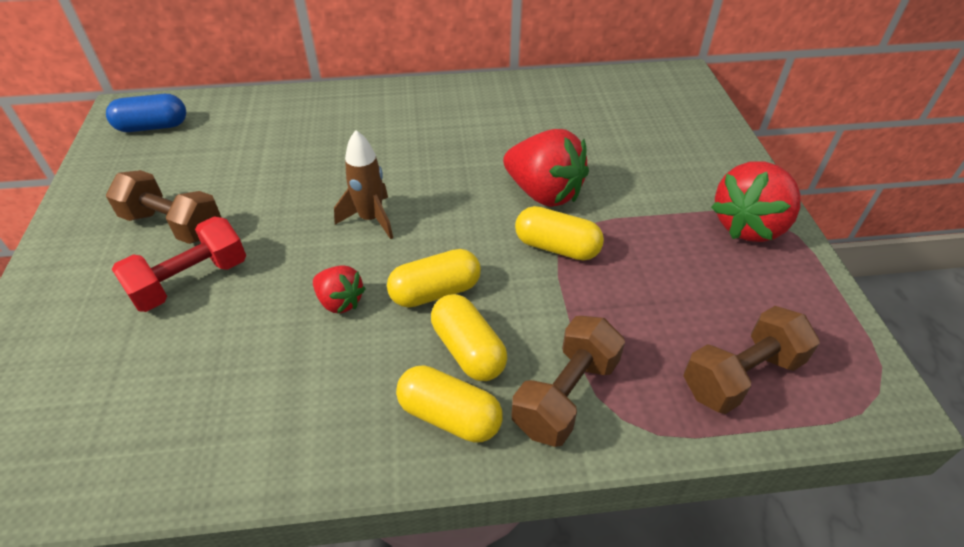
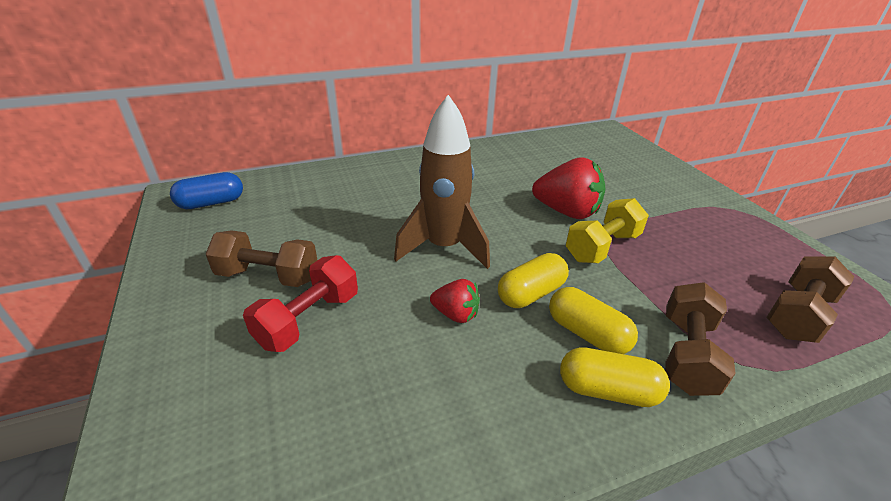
camera: 15 degrees left, 10 degrees down
(371, 219) = (444, 247): brown rocket -> brown rocket, size x1.68
(556, 247) = (602, 247): yellow capsule -> yellow dumbbell
(748, 226) = (722, 214): red strawberry -> none

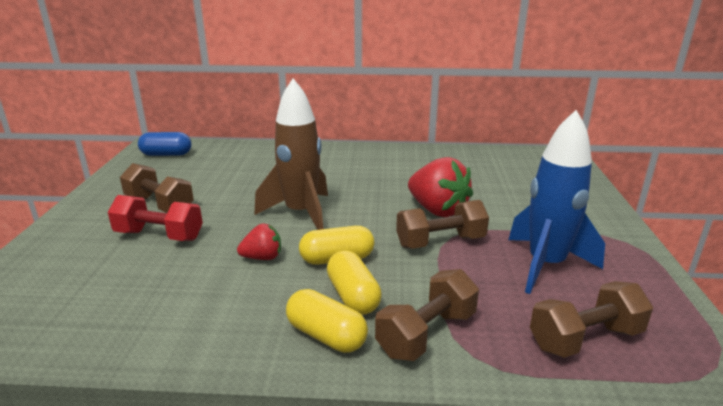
camera: 25 degrees right, 10 degrees down
(308, 320) = (159, 235): red dumbbell -> red dumbbell turned 45 degrees clockwise
(456, 314) = (262, 257): red strawberry -> red strawberry turned 60 degrees counterclockwise
(602, 247) = (440, 242): yellow dumbbell -> brown dumbbell
(703, 248) = (546, 265): none -> blue rocket

